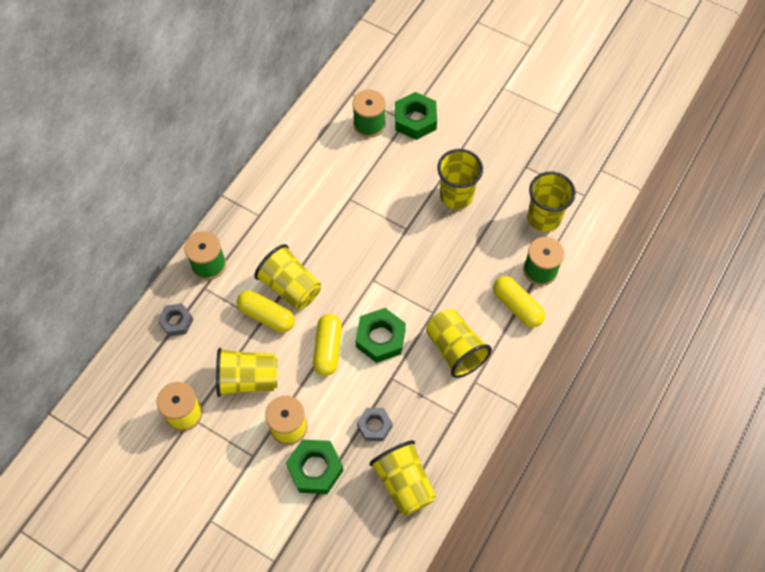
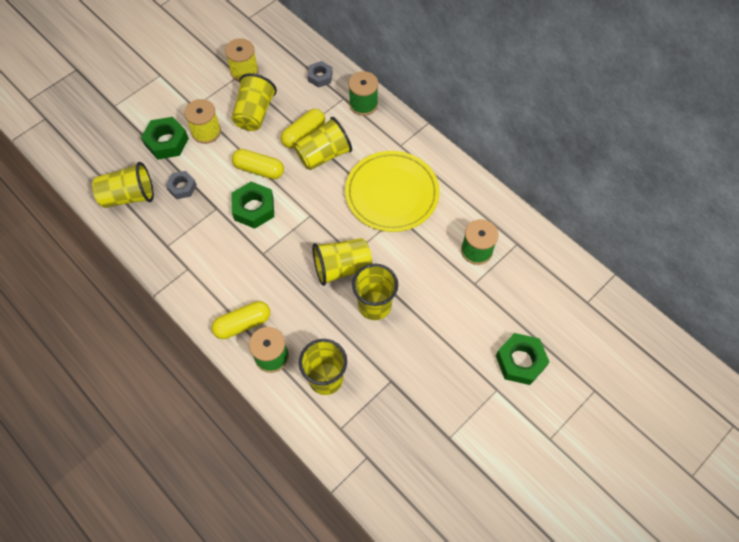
camera: 105 degrees right, 0 degrees up
(323, 209) = (392, 193): none -> yellow plate
(415, 120) = (472, 292): green nut -> green nut (520, 361)
(455, 350) = (221, 261): yellow cup -> yellow cup (342, 267)

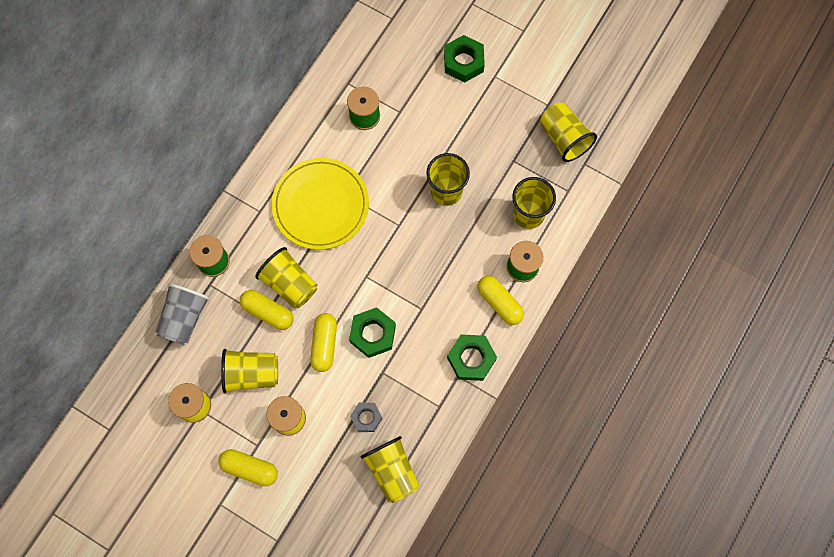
camera: 105 degrees left, 10 degrees up
(166, 142) = (313, 457): green nut -> green nut (471, 359)
(178, 98) = (250, 468): none -> yellow capsule
(320, 77) = (185, 318): grey nut -> grey cup
(342, 267) = (416, 230): yellow cup -> yellow cup (564, 138)

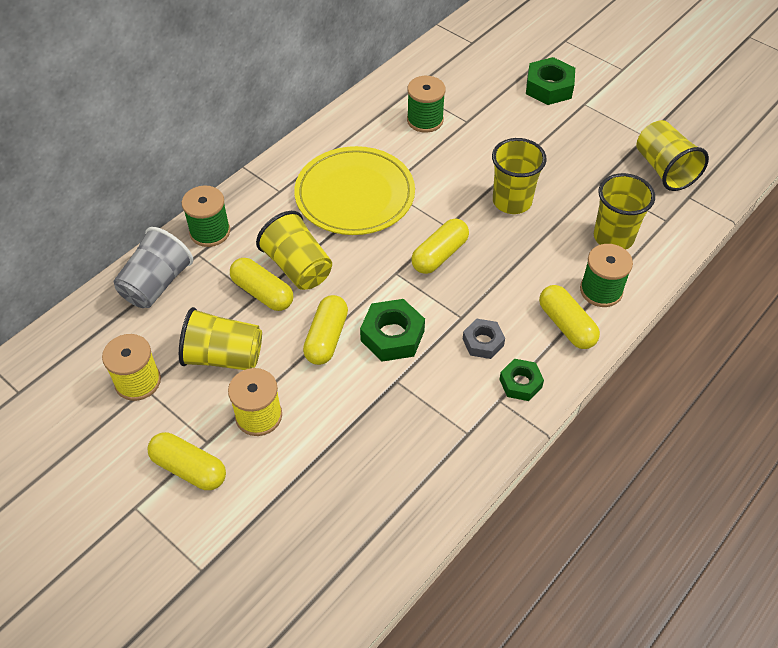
camera: 10 degrees right, 20 degrees down
(366, 417) = (364, 431): grey nut -> grey nut (483, 342)
(392, 470) = (388, 504): yellow cup -> none
(397, 254) = (439, 255): none -> yellow capsule
(471, 359) = (520, 383): green nut -> green nut, size x0.64

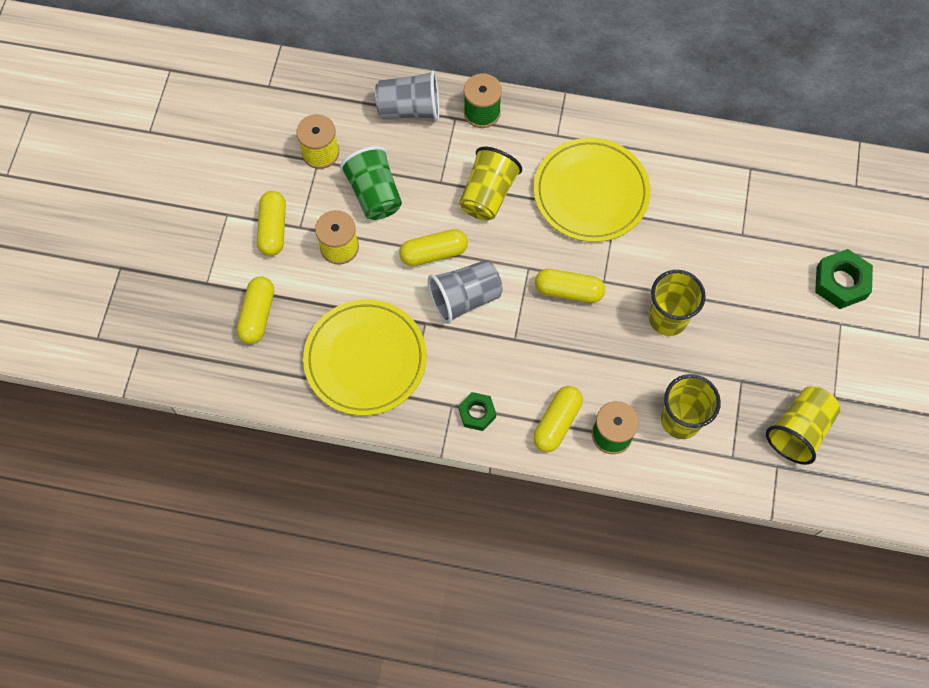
camera: 60 degrees right, 15 degrees up
(223, 356) = (374, 194): yellow cup -> green cup
(262, 293) = (447, 185): yellow capsule -> yellow capsule (258, 315)
(392, 336) = (465, 298): green nut -> grey cup
(402, 452) = (365, 359): none -> yellow plate
(425, 120) = (719, 199): green spool -> none
(483, 342) = (499, 367): grey nut -> none

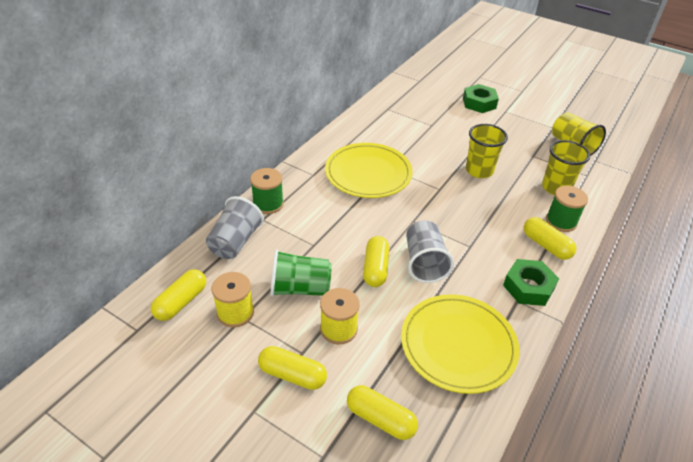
camera: 70 degrees left, 25 degrees down
(477, 413) = (528, 287): green nut -> green nut, size x1.56
(488, 194) = (340, 222): yellow cup -> none
(568, 291) = (440, 207): yellow capsule -> yellow capsule (181, 302)

